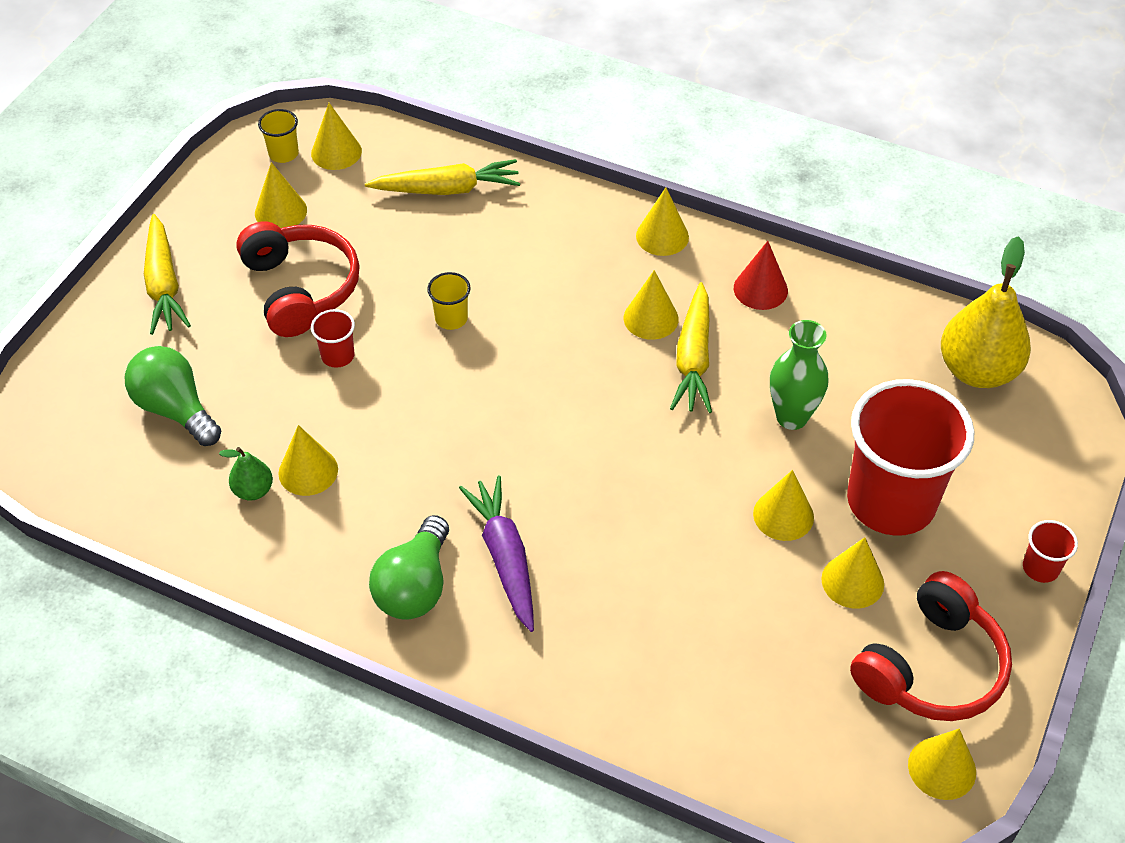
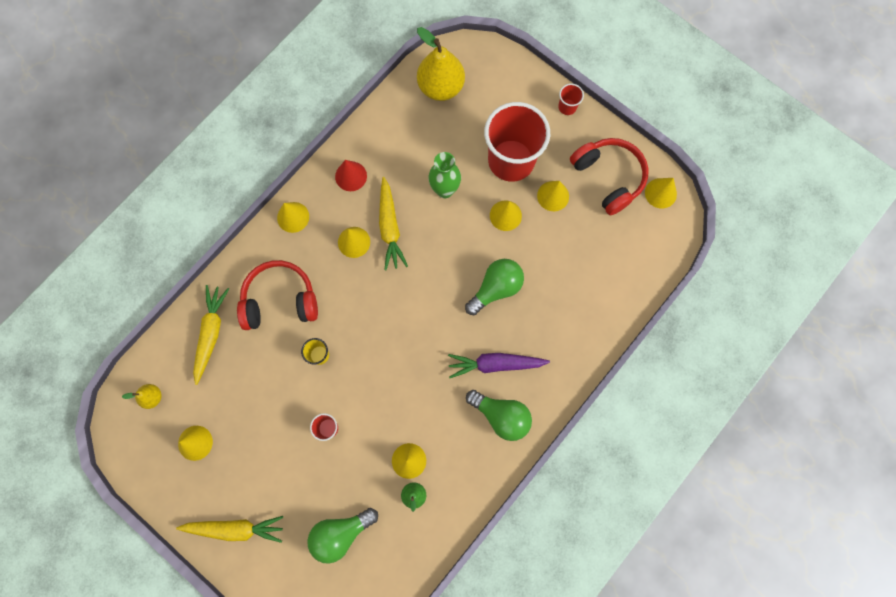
camera: 75 degrees left, 25 degrees up
(283, 153) = (142, 432): yellow cup -> none
(301, 288) = (267, 441): red headphones -> red headphones (280, 300)
(336, 152) = (152, 397): yellow cone -> yellow pear
(642, 529) = (496, 288): none -> green light bulb
(693, 358) = (390, 228): yellow carrot -> yellow carrot turned 60 degrees clockwise

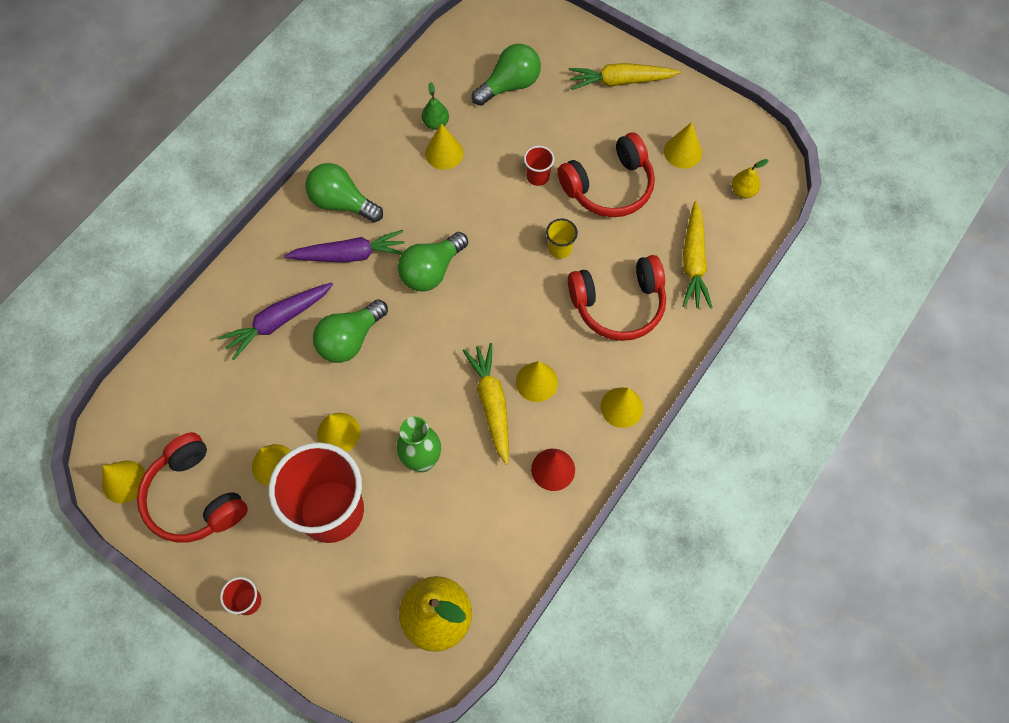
camera: 175 degrees right, 10 degrees down
(267, 412) = (609, 187): none -> red headphones
(428, 343) = (431, 271): none -> green light bulb
(553, 308) = (278, 322): none -> purple carrot

